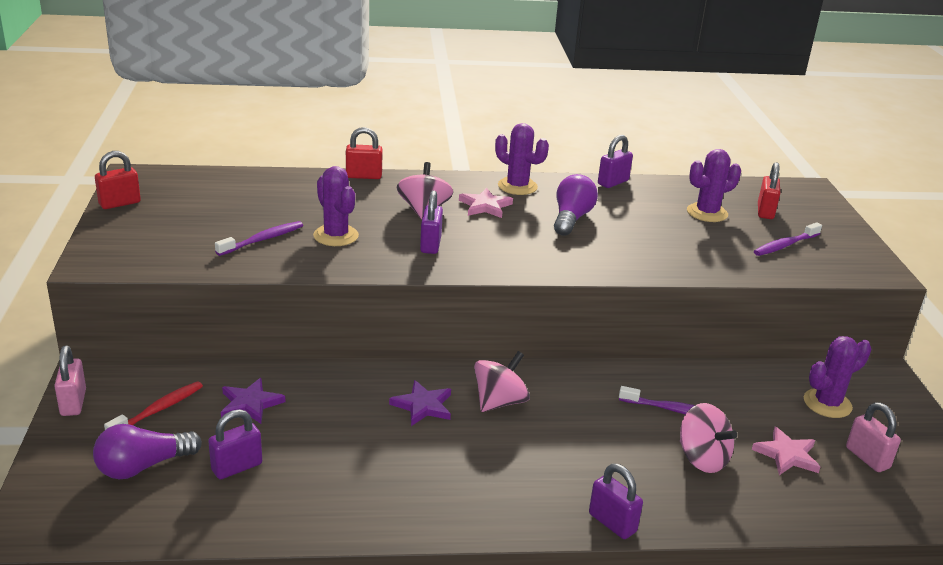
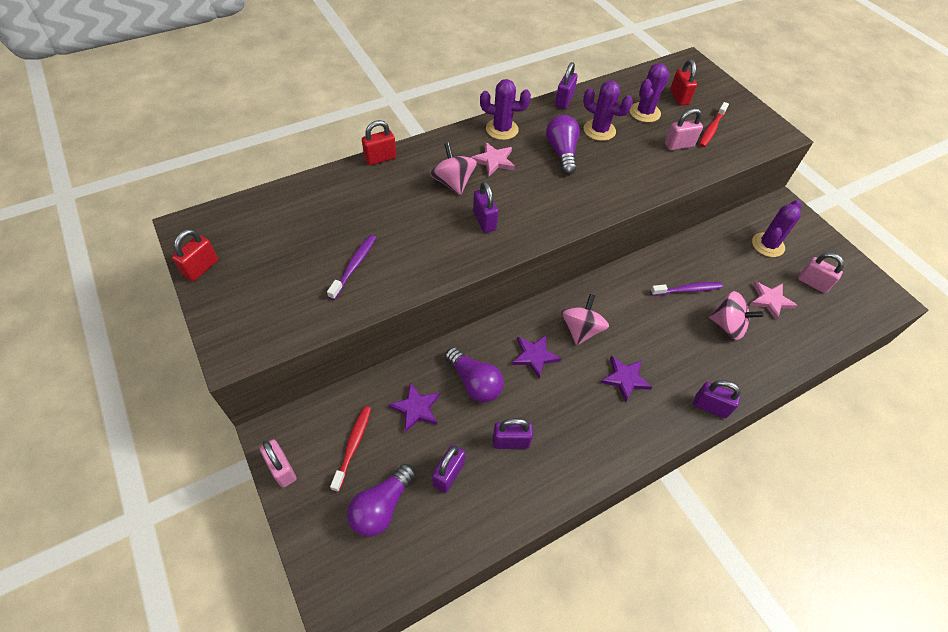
camera: 25 degrees left, 25 degrees up
(330, 466) = (510, 442): none -> purple padlock
(333, 404) = (474, 382): none -> purple light bulb
(336, 236) = (408, 238): purple cactus -> purple cactus (599, 130)
(519, 461) = (625, 379): none -> purple star
(727, 247) = (679, 145): none -> pink padlock
(785, 245) = (711, 129): purple toothbrush -> red toothbrush

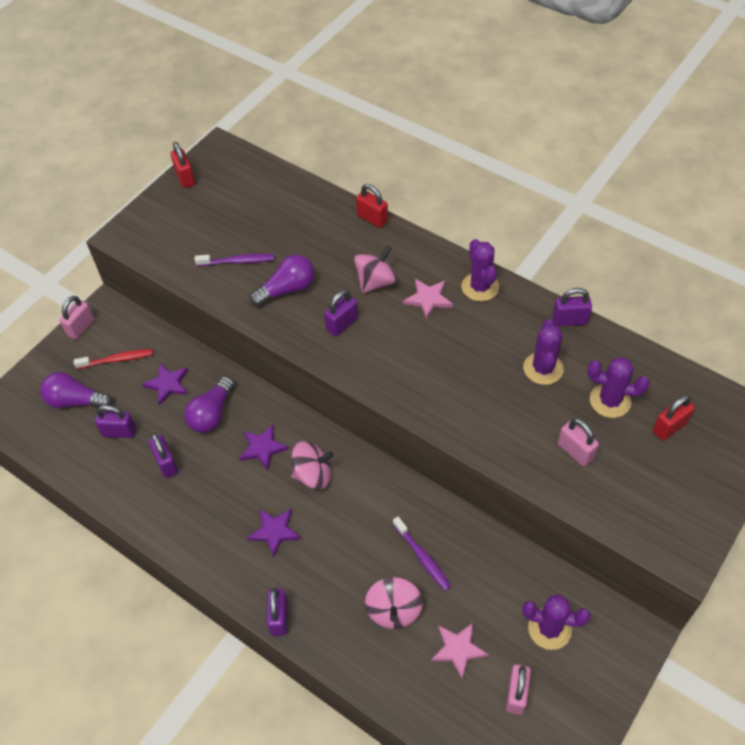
camera: 70 degrees right, 0 degrees up
(201, 268) = (185, 178): red padlock -> red padlock turned 60 degrees clockwise
(562, 152) = (481, 348): purple light bulb -> purple light bulb (287, 289)
(711, 129) = (632, 477): red toothbrush -> none

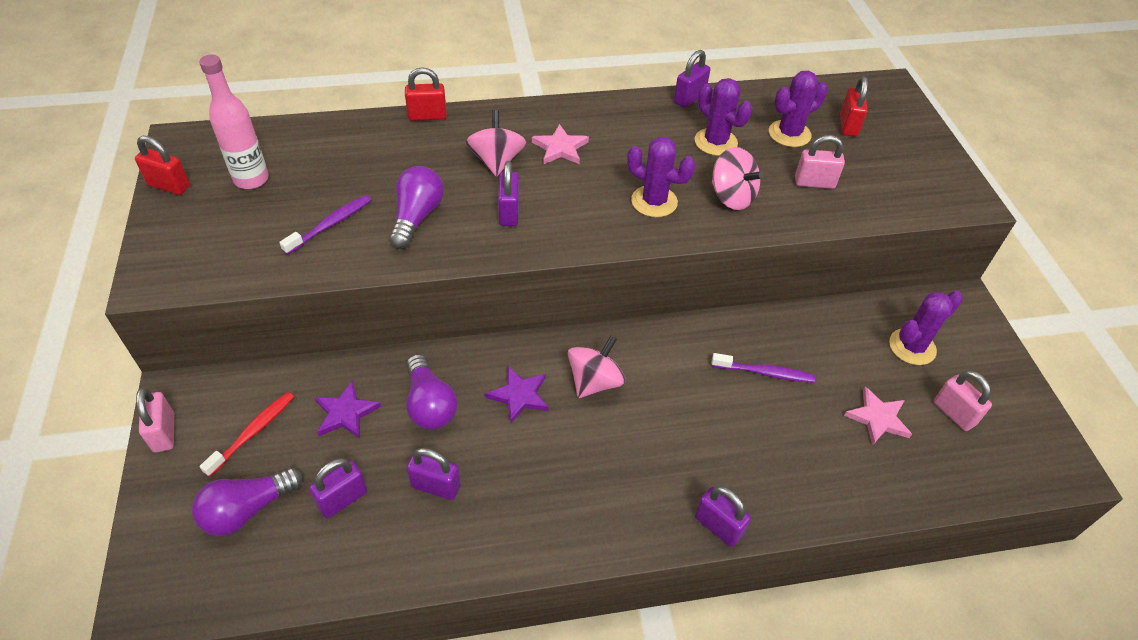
camera: 50 degrees left, 5 degrees down
(228, 201) = (251, 179): none -> pink bottle
(275, 531) = (621, 457): purple star -> none
(394, 610) = (797, 433): pink spinning top -> pink spinning top (731, 197)
(480, 287) = (591, 115): purple cactus -> purple cactus (654, 201)

